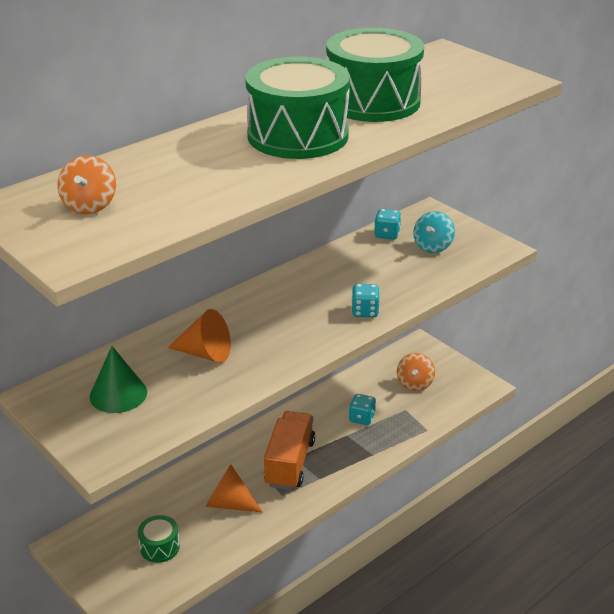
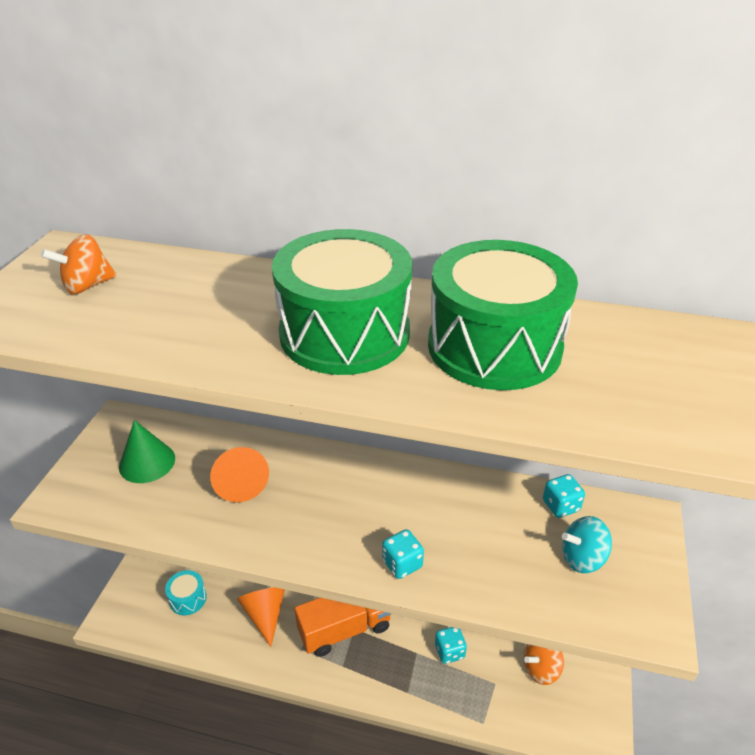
camera: 55 degrees right, 5 degrees up
(159, 547) = (188, 599): green drum -> turquoise drum

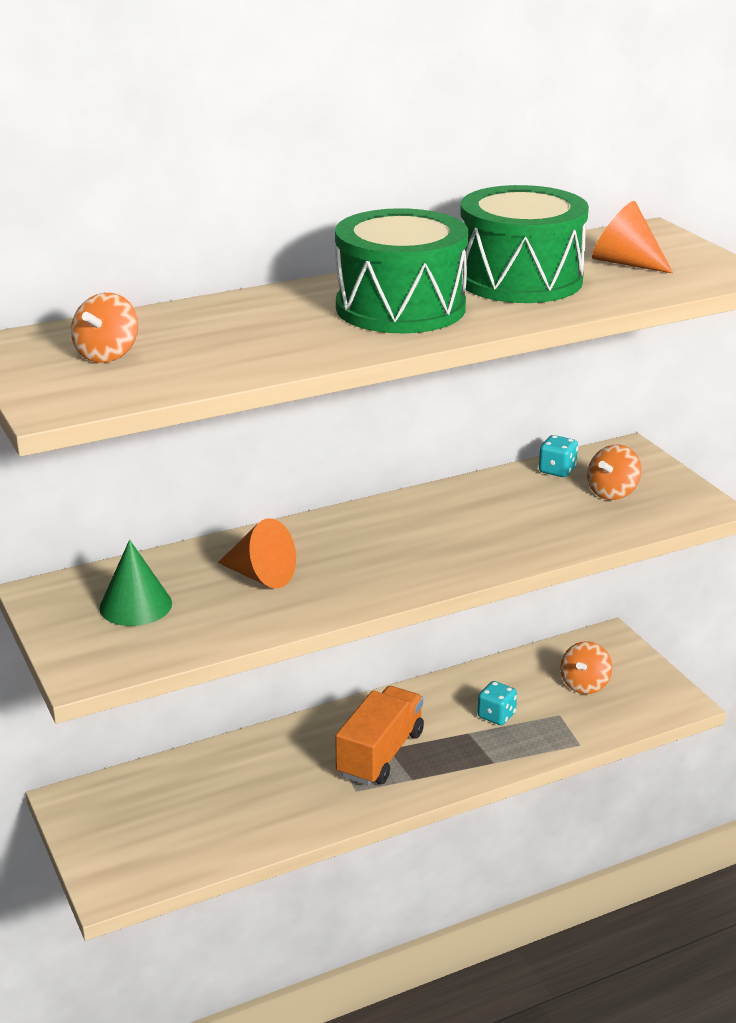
camera: 40 degrees left, 10 degrees down
(188, 599) = (179, 823): turquoise drum -> none
(265, 615) = (284, 788): orange cone -> orange cone (625, 263)
(402, 564) = (485, 557): turquoise dice -> none
(582, 558) = (612, 492): turquoise spinning top -> orange spinning top

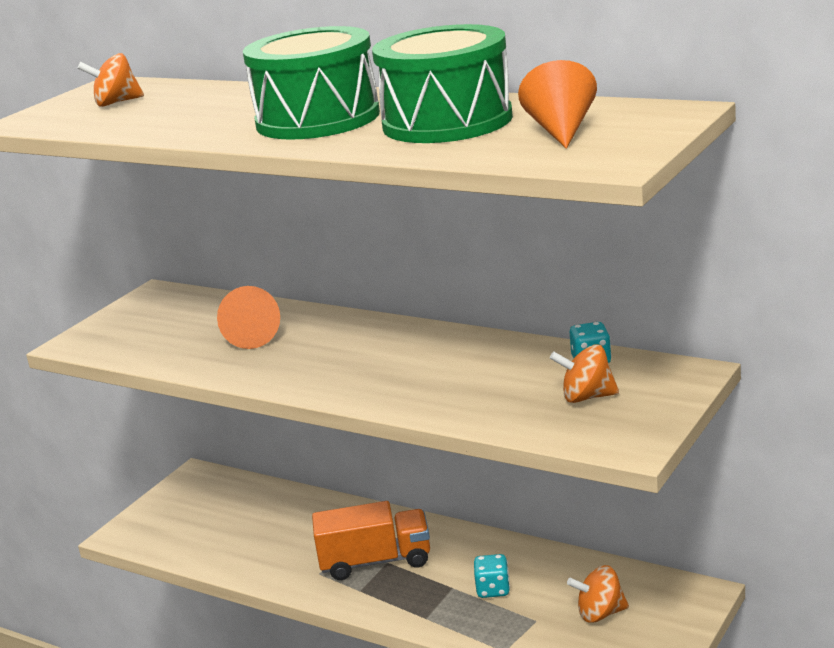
camera: 60 degrees right, 5 degrees down
(135, 605) = (169, 321): green cone -> none

